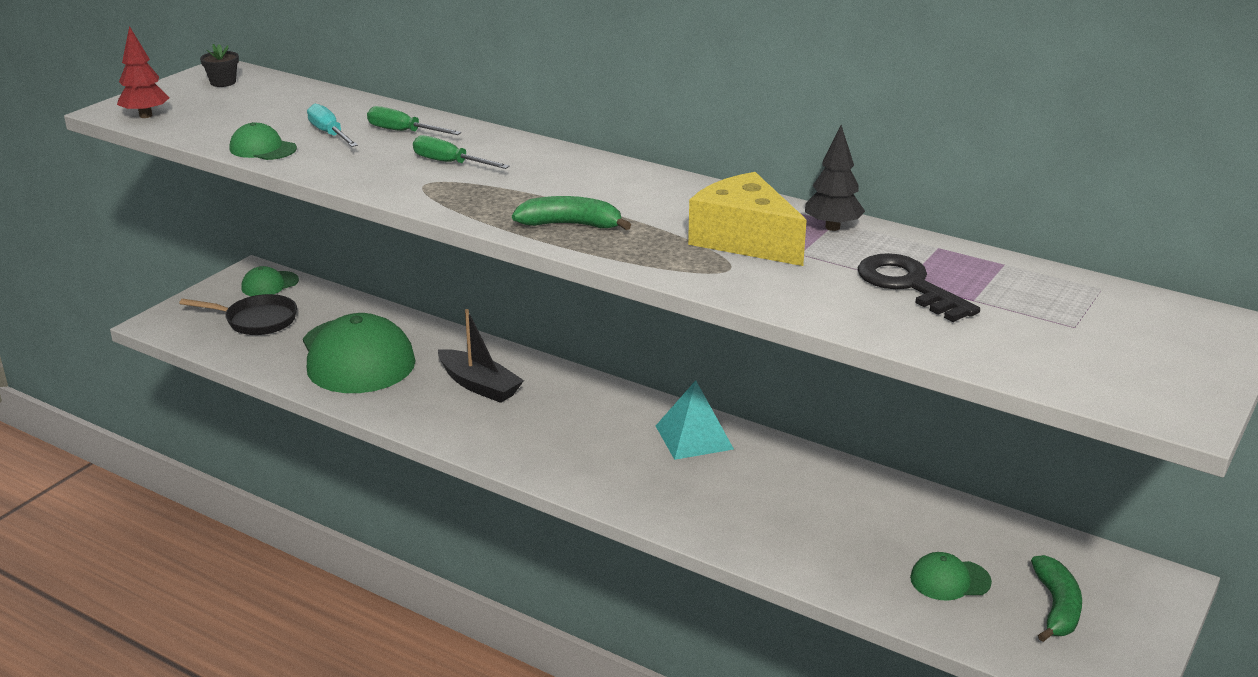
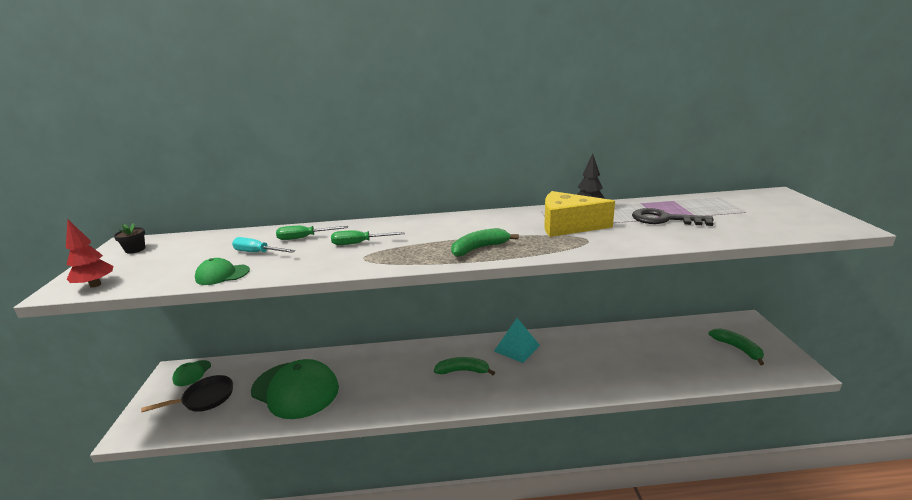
camera: 35 degrees left, 5 degrees down
(479, 385) = (385, 373): black boat -> none
(579, 430) = (463, 371): none -> green banana
(950, 580) = (693, 358): green cap -> none

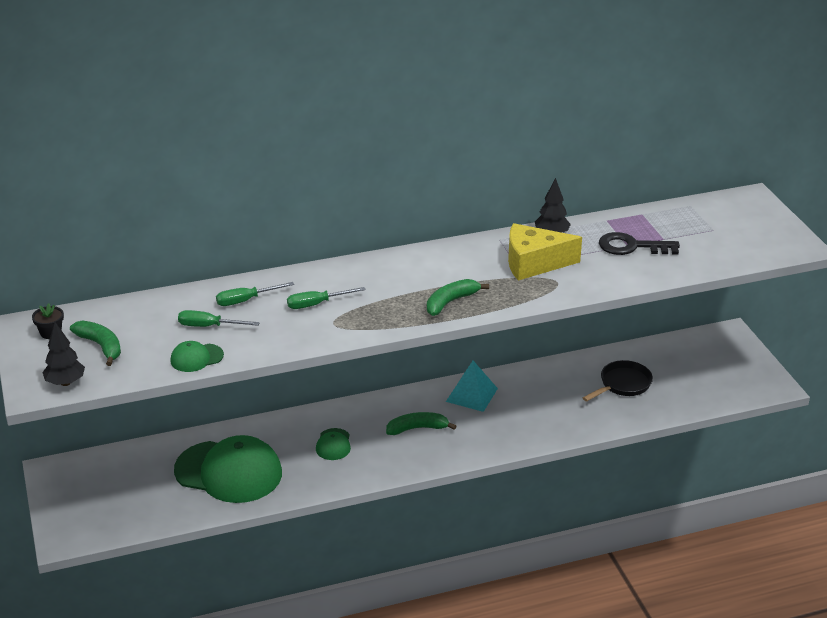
camera: 15 degrees left, 10 degrees up
(95, 285) = (65, 382): red tree -> black tree
(192, 373) = (81, 469): green cap -> green cap (333, 444)
(205, 398) = (124, 494): black pan -> black pan (623, 384)
(257, 253) = (209, 326): turquoise screwdriver -> green screwdriver
(737, 348) = (715, 369): green banana -> green banana (101, 346)

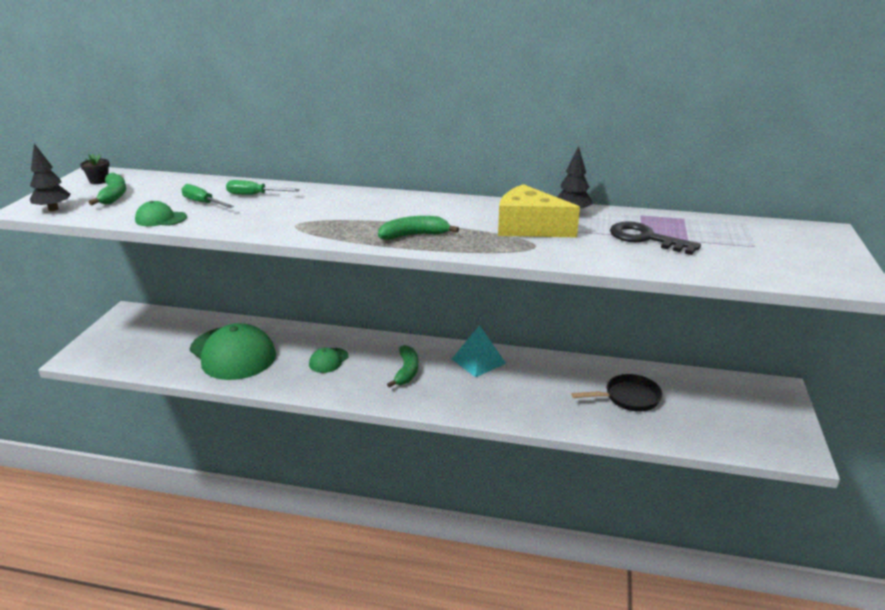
camera: 30 degrees right, 5 degrees down
(316, 304) = (302, 210): green screwdriver -> none
(417, 428) = (406, 371): green banana -> green banana turned 75 degrees clockwise

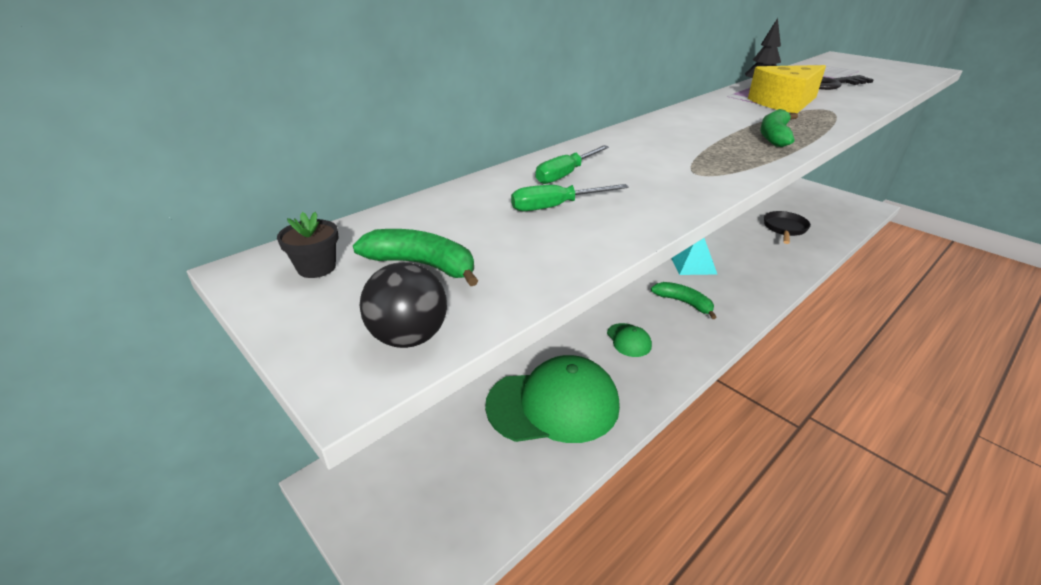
camera: 55 degrees left, 5 degrees up
(53, 209) = (409, 337): black tree -> black ball
(161, 219) = (588, 244): green cap -> none

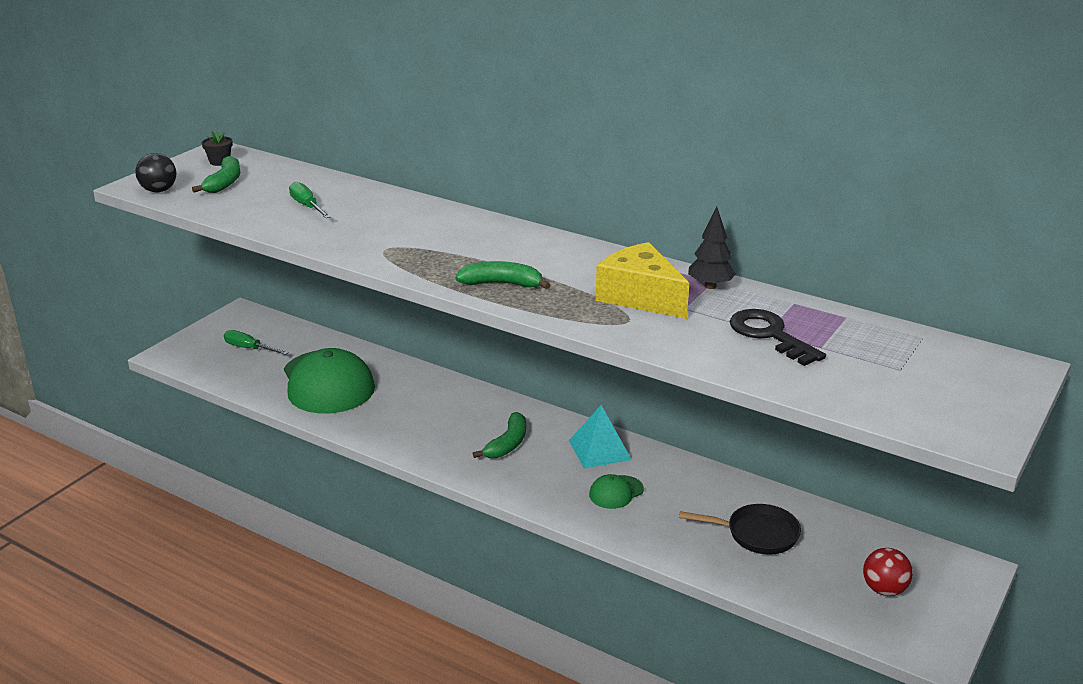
camera: 75 degrees right, 5 degrees down
(565, 174) = (366, 204): green screwdriver -> green screwdriver (249, 348)
(628, 340) = (426, 412): green cap -> green cap (616, 492)
(825, 206) = (884, 589): none -> red ball

